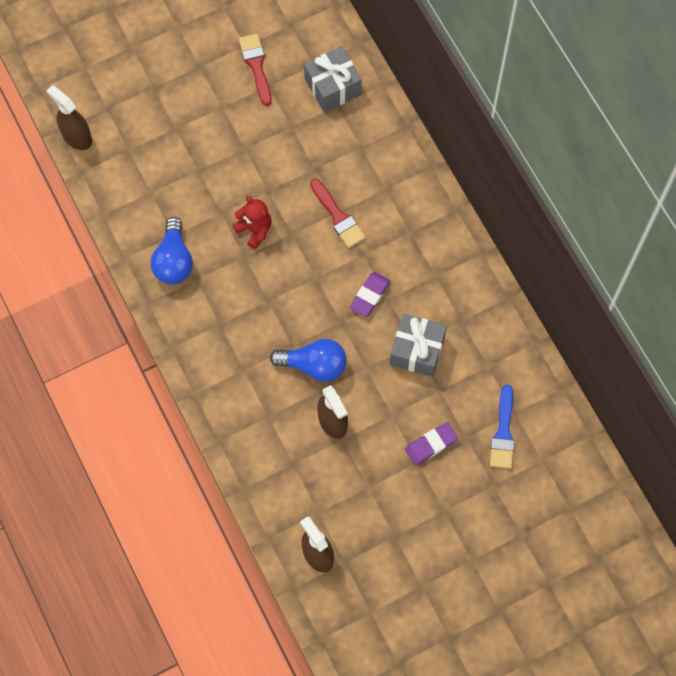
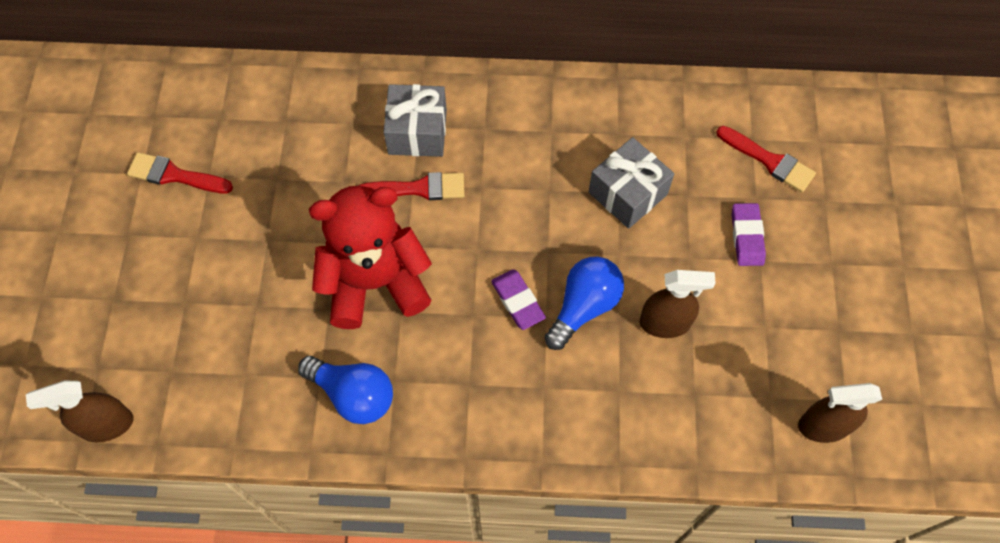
camera: 60 degrees left, 5 degrees down
(254, 230) = (375, 283): red teddy bear -> red teddy bear, size x2.07
(332, 87) = (260, 114): grey gift -> grey gift (417, 132)
(370, 295) = (534, 206): purple eraser -> purple eraser (518, 301)
(503, 432) = (769, 161): blue brush -> red brush

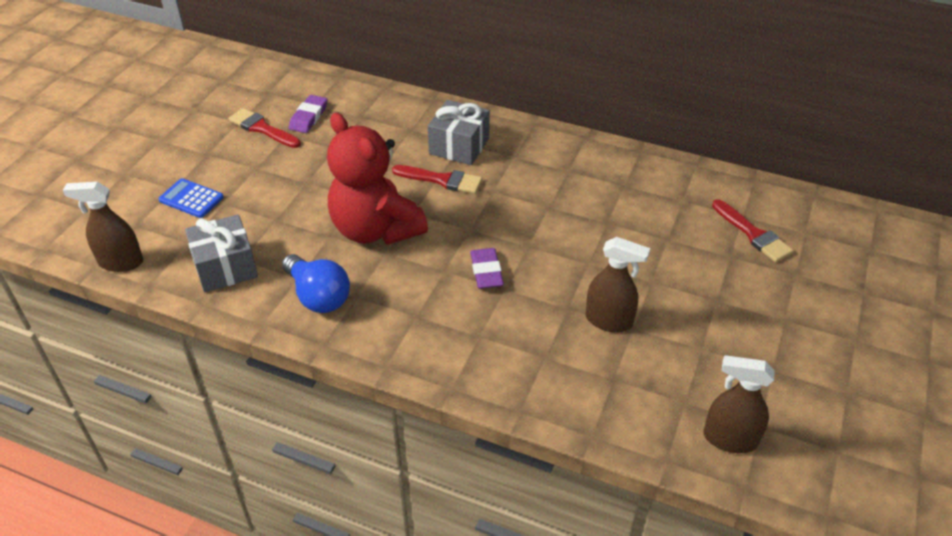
camera: 20 degrees right, 20 degrees down
(142, 308) = (191, 199): none -> blue calculator
(375, 283) = (375, 229): red teddy bear -> red teddy bear turned 135 degrees counterclockwise
(584, 307) = (541, 290): blue light bulb -> none
(628, 193) = (615, 225): grey gift -> grey gift (225, 267)
(747, 236) = (711, 280): purple eraser -> purple eraser (308, 117)

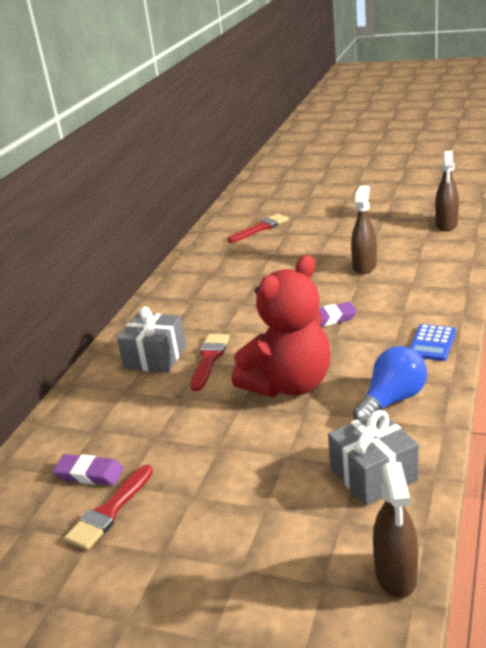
camera: 90 degrees left, 15 degrees down
(191, 199) = (260, 541): blue calculator -> blue calculator (432, 343)

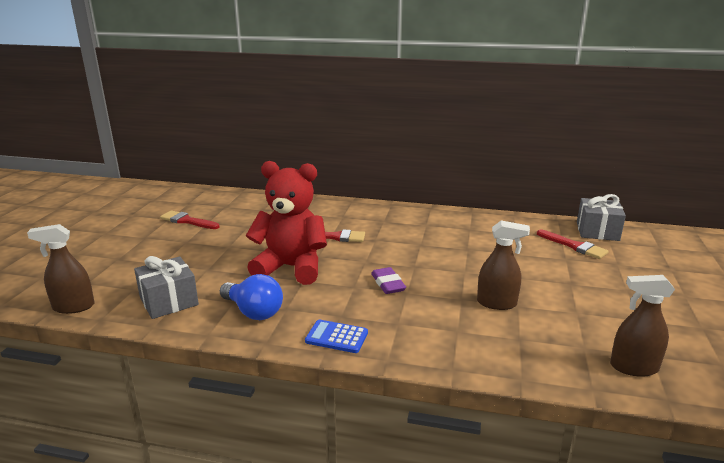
camera: 80 degrees right, 5 degrees down
(89, 474) = (223, 213): purple eraser -> none
(155, 357) = (341, 219): grey gift -> grey gift (597, 231)
(289, 384) = (291, 268): red teddy bear -> red teddy bear turned 150 degrees clockwise

